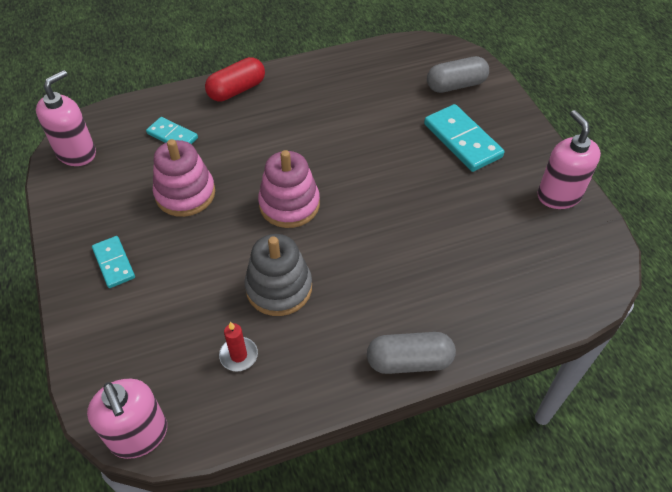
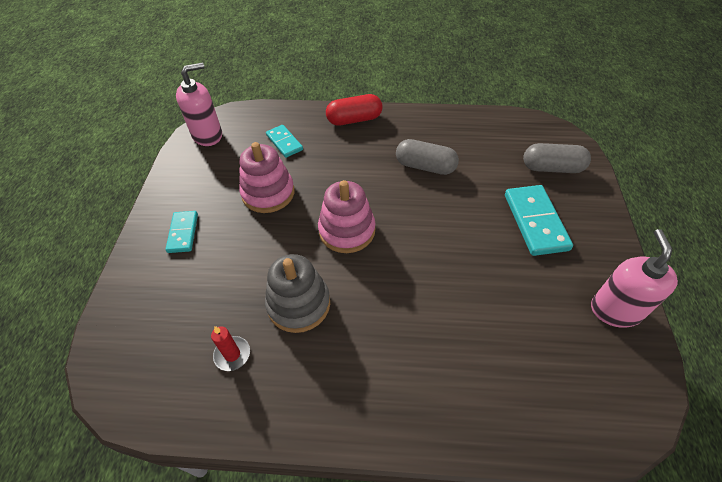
camera: 25 degrees right, 0 degrees up
(139, 435) = (114, 394): pink soap dispenser -> none
(409, 361) = (380, 427): grey capsule -> grey capsule (425, 166)

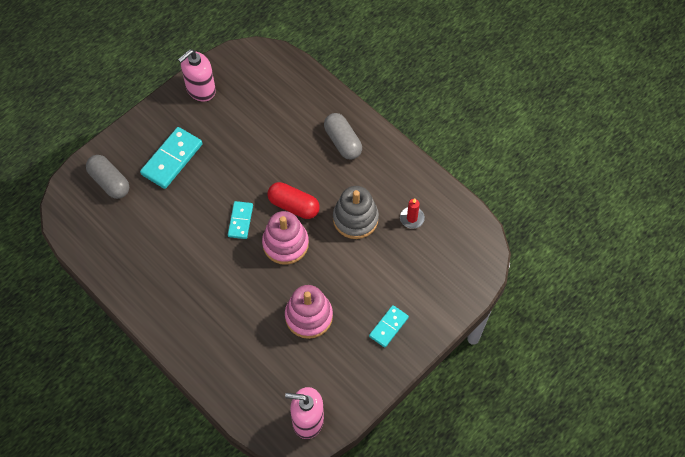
camera: 140 degrees left, 10 degrees up
(284, 142) = (257, 359): turquoise domino -> turquoise domino (240, 221)
(354, 119) = (183, 339): red capsule -> red capsule (294, 206)
(425, 166) = (184, 251): grey capsule -> grey capsule (342, 142)

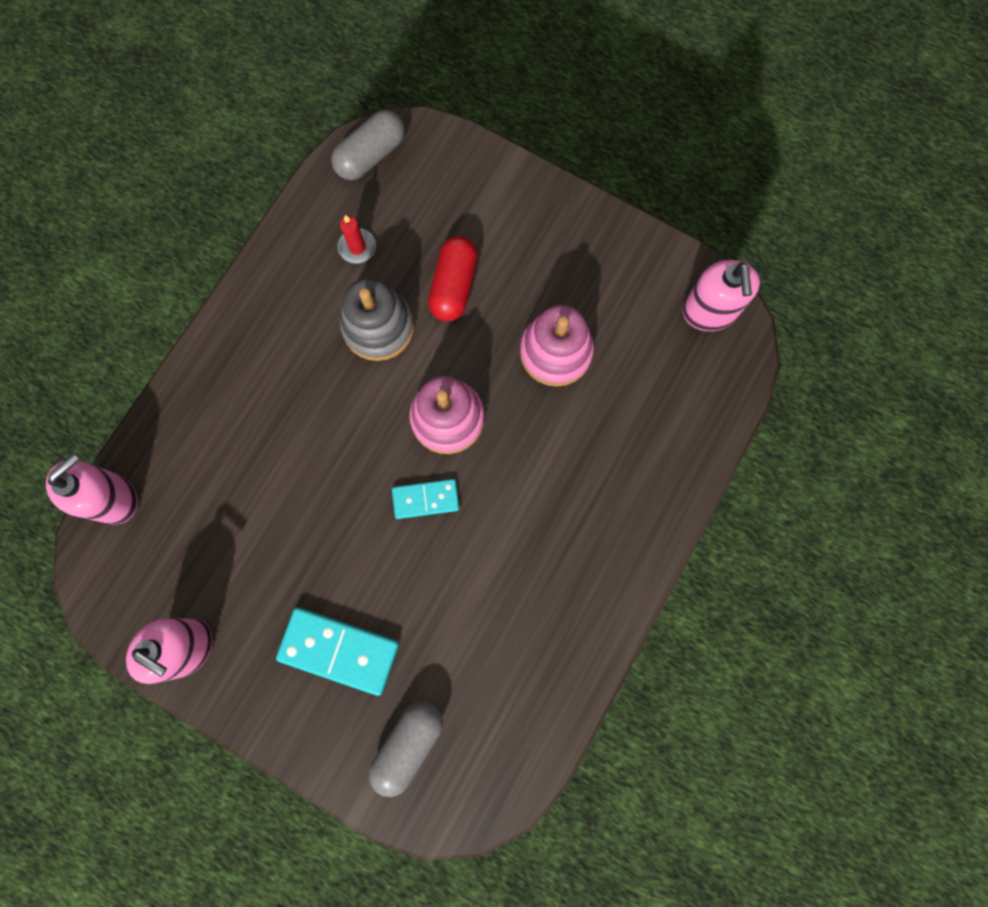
camera: 105 degrees left, 15 degrees up
(294, 68) = (114, 498): none -> pink soap dispenser
(294, 206) = (378, 424): red capsule -> red capsule (453, 286)
(342, 142) = (244, 380): grey capsule -> grey capsule (371, 155)
(388, 327) = (539, 240): turquoise domino -> none

